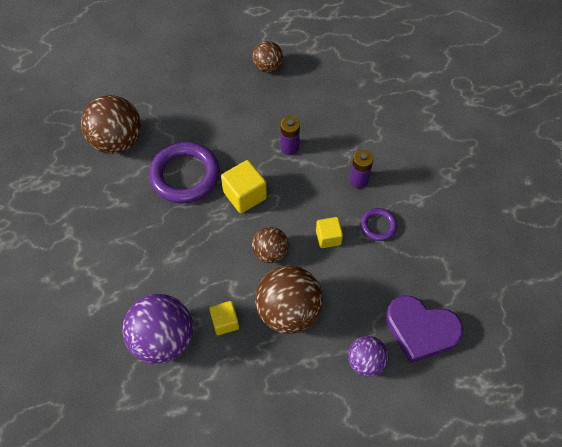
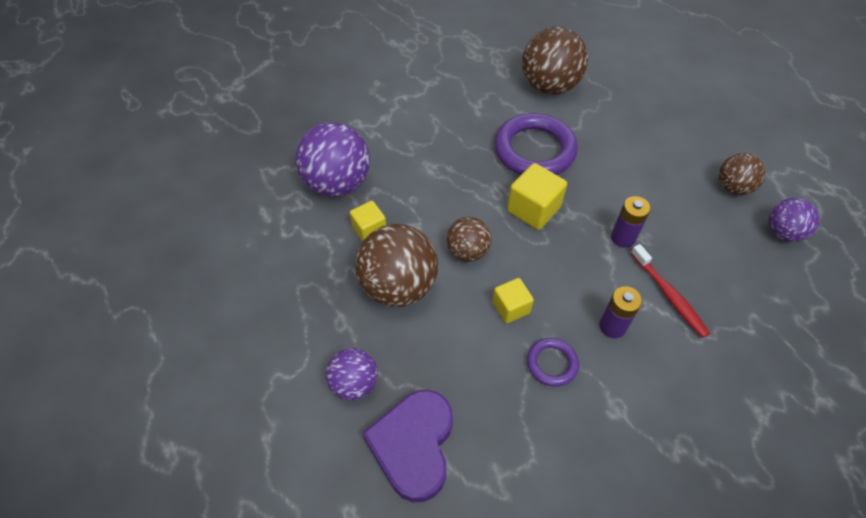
camera: 75 degrees right, 5 degrees down
(313, 58) = (783, 232): none -> purple ball
(343, 139) = (669, 295): none -> red toothbrush

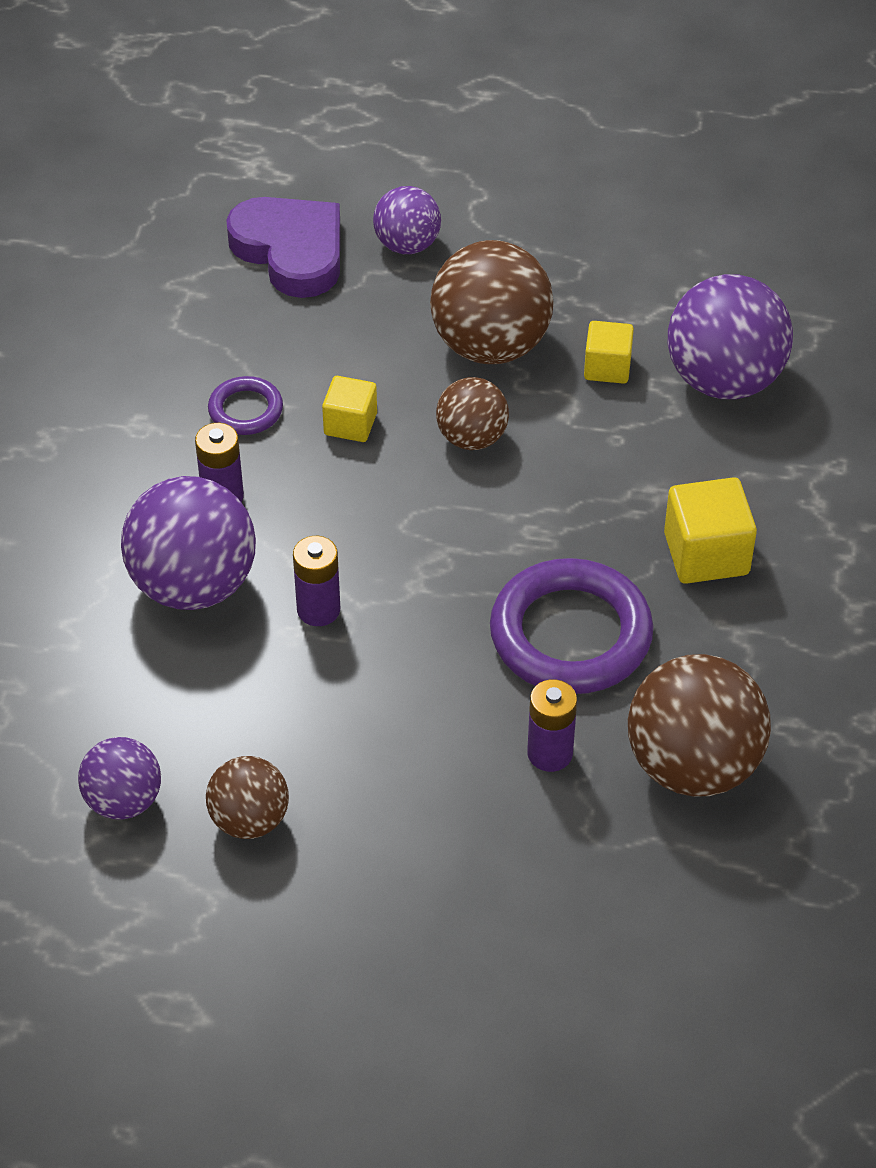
camera: 130 degrees right, 5 degrees down
(533, 209) = (466, 551): yellow cube -> yellow cube (706, 554)
(593, 124) = (550, 753): none -> purple battery
(669, 295) = (194, 585): red toothbrush -> purple ball

